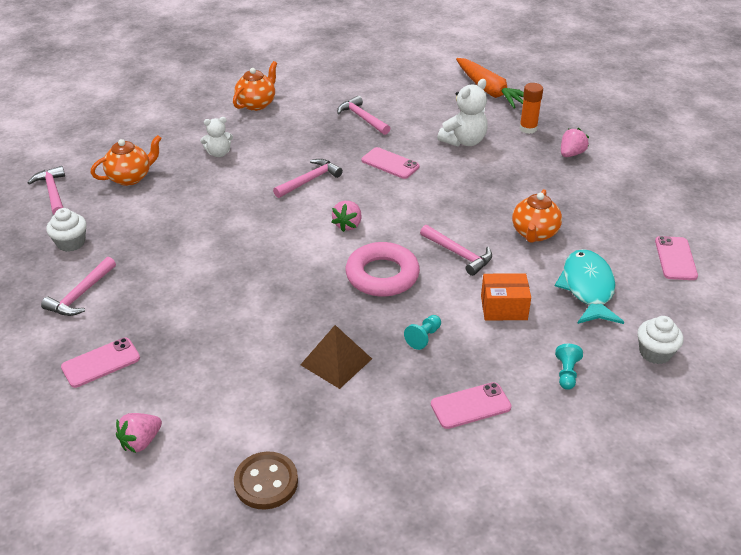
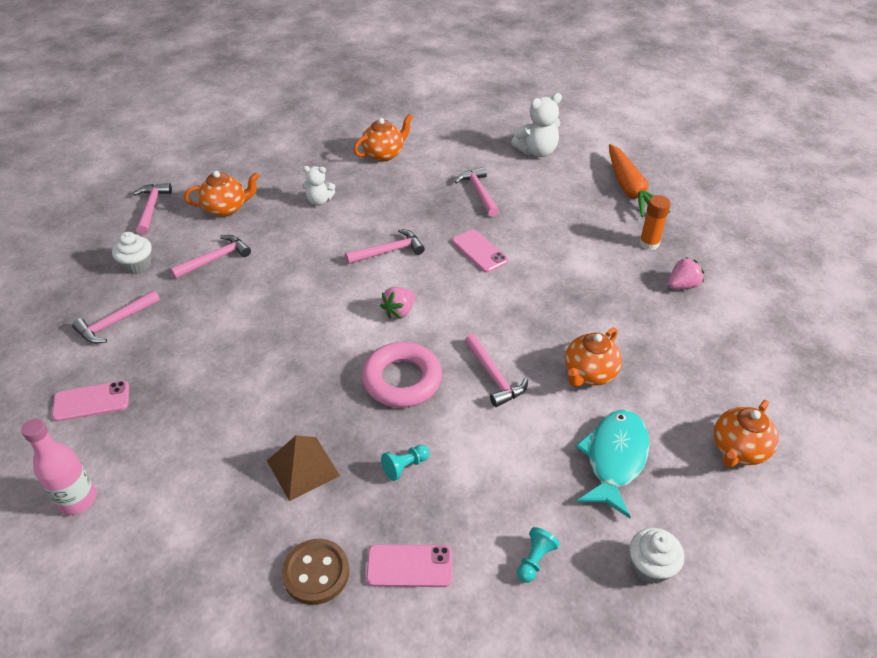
camera: 20 degrees right, 5 degrees up
(141, 441) = (77, 500): pink strawberry -> pink bottle
(147, 221) = (215, 259): none -> pink hammer
(266, 482) = (162, 586): brown button -> brown button (316, 573)
(464, 141) = (570, 243): white teddy bear -> white teddy bear (537, 151)
(504, 308) = (508, 456): orange box -> none
(675, 258) = (738, 450): pink phone -> orange teapot

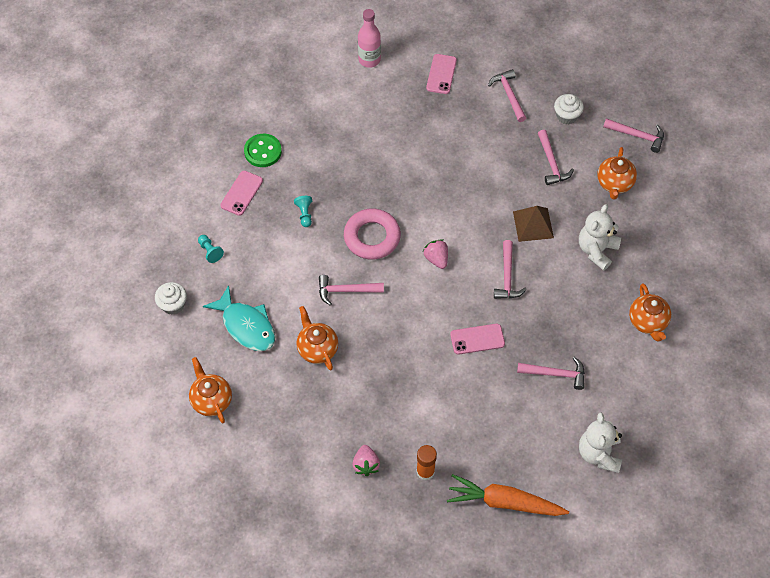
camera: 115 degrees right, 15 degrees up
(303, 468) = (332, 164): brown pyramid -> brown pyramid (533, 224)
(316, 573) = (263, 151): brown button -> green button
(319, 201) = (596, 250): white teddy bear -> white teddy bear, size x1.58

